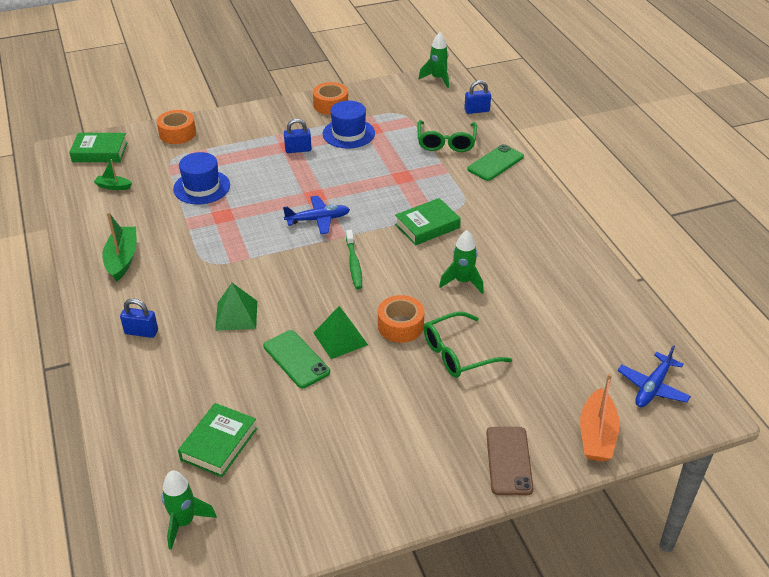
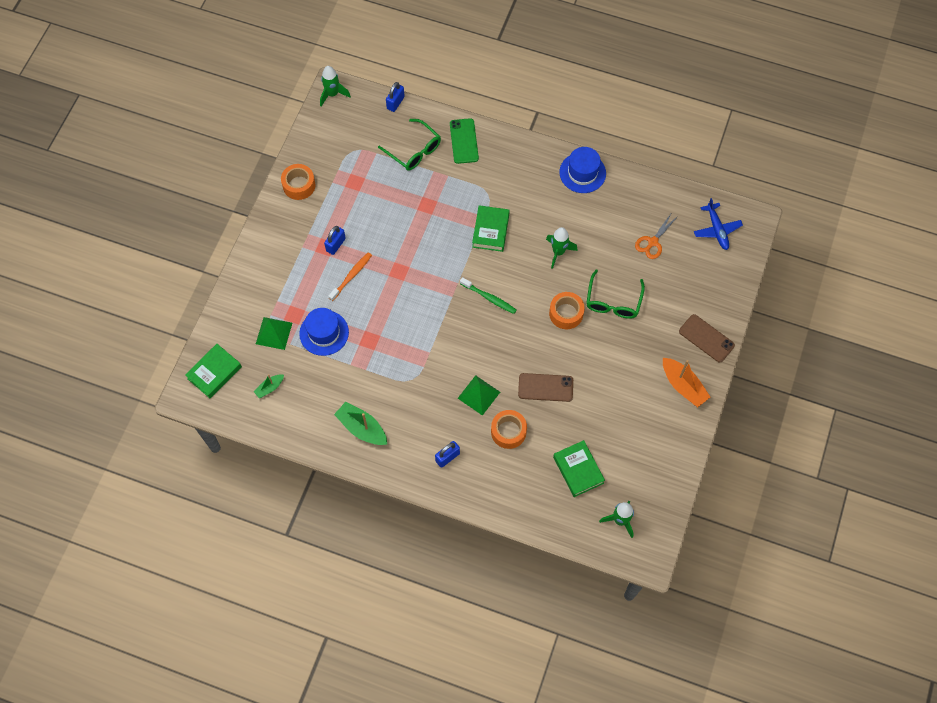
camera: 50 degrees left, 25 degrees up
(177, 133) = (239, 307): orange tape -> orange tape (508, 431)
(277, 173) = (351, 276): none -> orange toothbrush
(296, 359) = (545, 387): green phone -> brown phone
(318, 219) = (426, 287): blue plane -> none
(340, 338) = (549, 352): green pyramid -> green pyramid (274, 333)
(348, 133) = (346, 200): blue hat -> blue hat (582, 173)
(566, 344) = (652, 242): none -> orange scissors
(597, 435) = (724, 284): orange boat -> orange boat (683, 386)

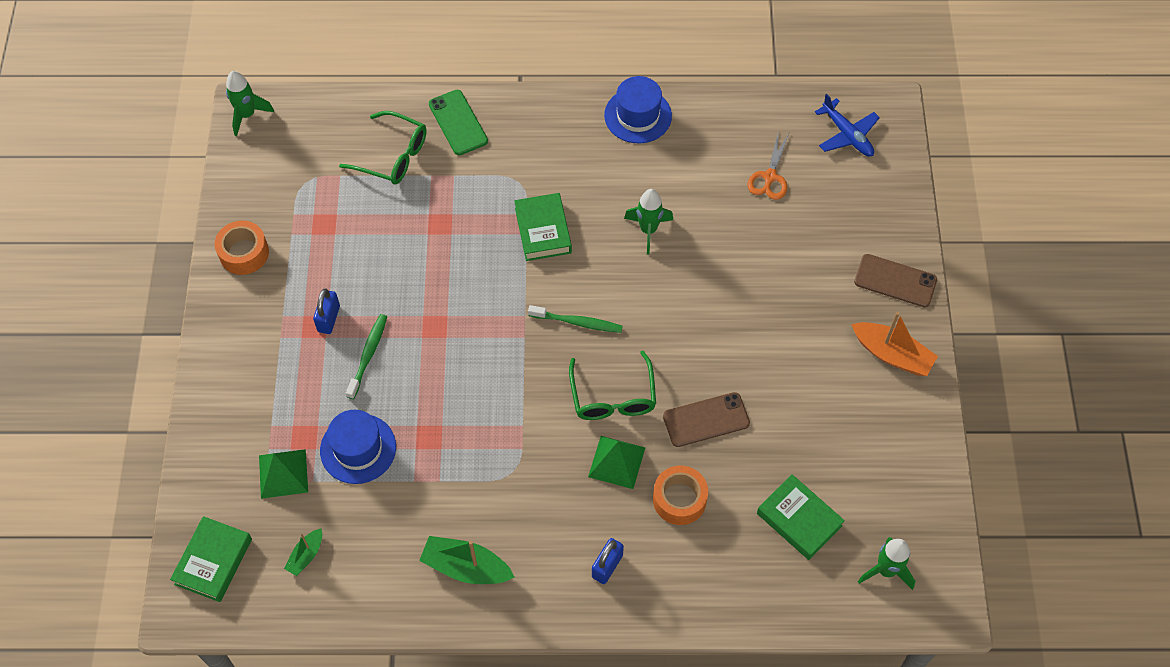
camera: 20 degrees left, 5 degrees down
(351, 276) = (368, 355): orange toothbrush -> green toothbrush
(395, 103) = (342, 100): blue padlock -> none
(566, 313) = (692, 309): orange tape -> none
(613, 301) = (750, 272): green glasses -> green glasses (613, 397)

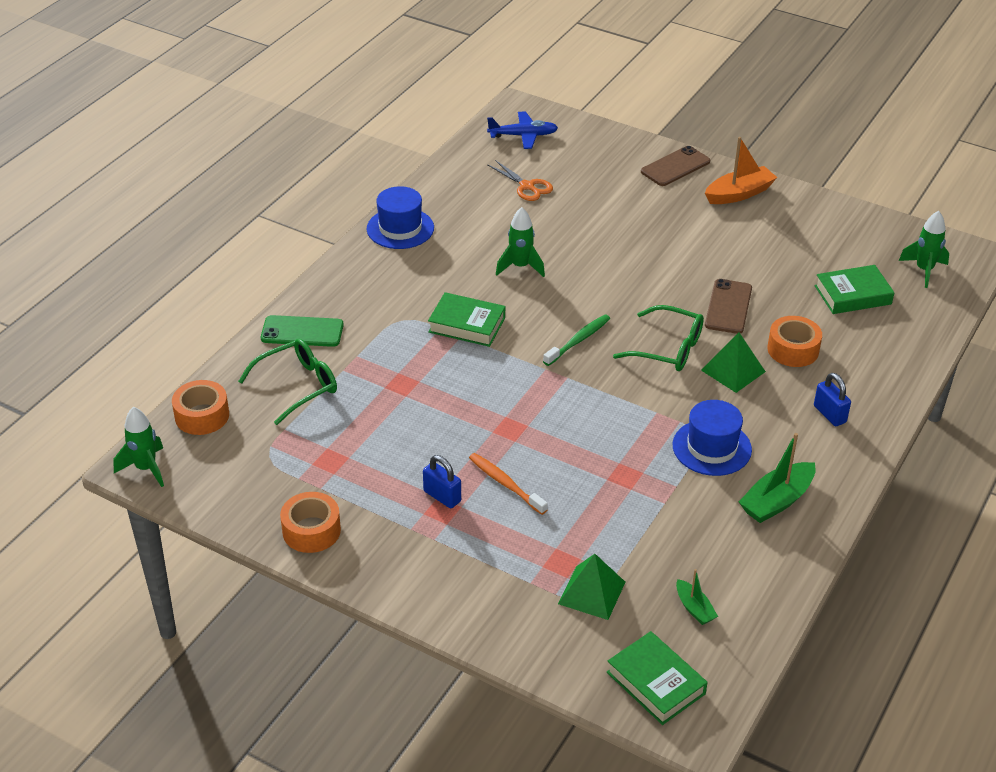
camera: 60 degrees left, 20 degrees down
(322, 115) = (202, 416): none -> orange tape
(358, 448) = (603, 528): blue hat -> blue hat (712, 447)
(368, 355) = (505, 484): green toothbrush -> orange toothbrush

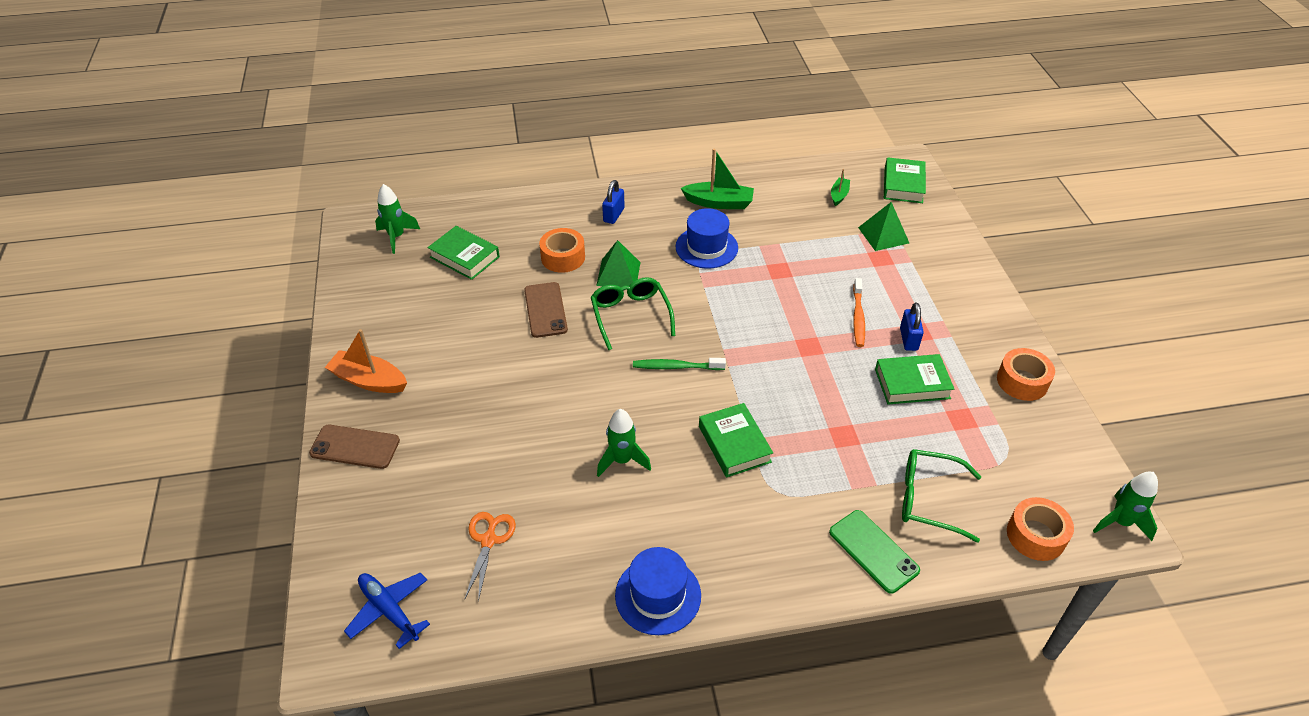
camera: 130 degrees left, 5 degrees up
(397, 459) = (912, 384): none -> green book
(728, 307) = (545, 310): brown phone -> brown phone turned 75 degrees counterclockwise

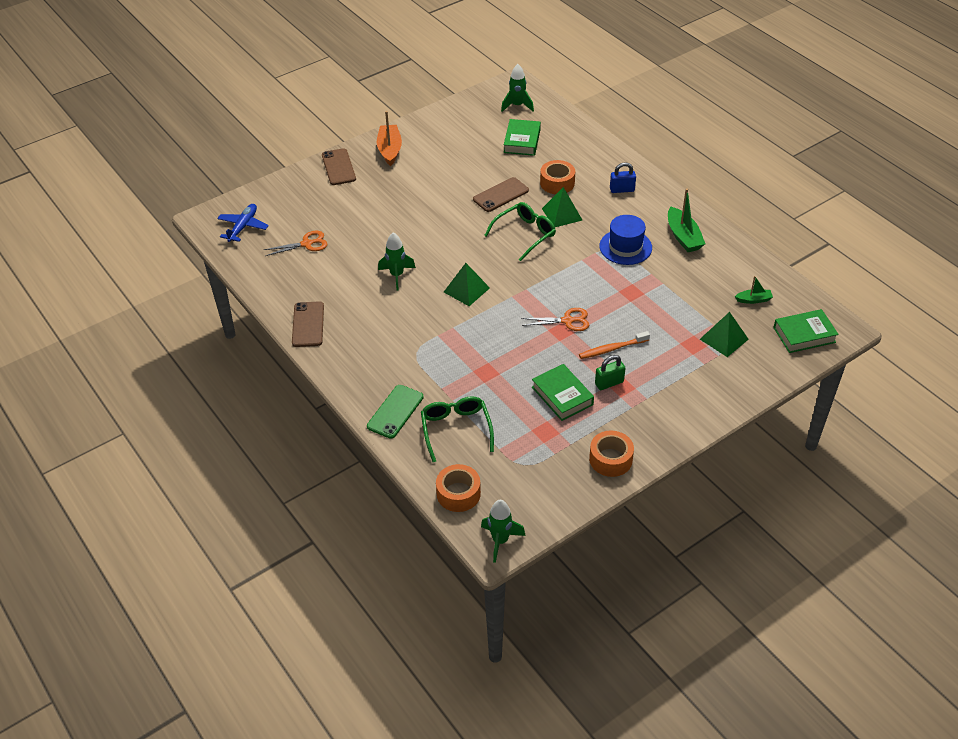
camera: 65 degrees right, 0 degrees up
(658, 595) = (308, 324): blue hat -> brown phone
(676, 367) = (492, 272): green toothbrush -> none
(692, 402) = (466, 290): none -> green pyramid
(734, 444) = (443, 321): green book -> none
(796, 335) = (567, 321): none -> orange scissors
(908, 339) = (609, 383): blue padlock -> green padlock

